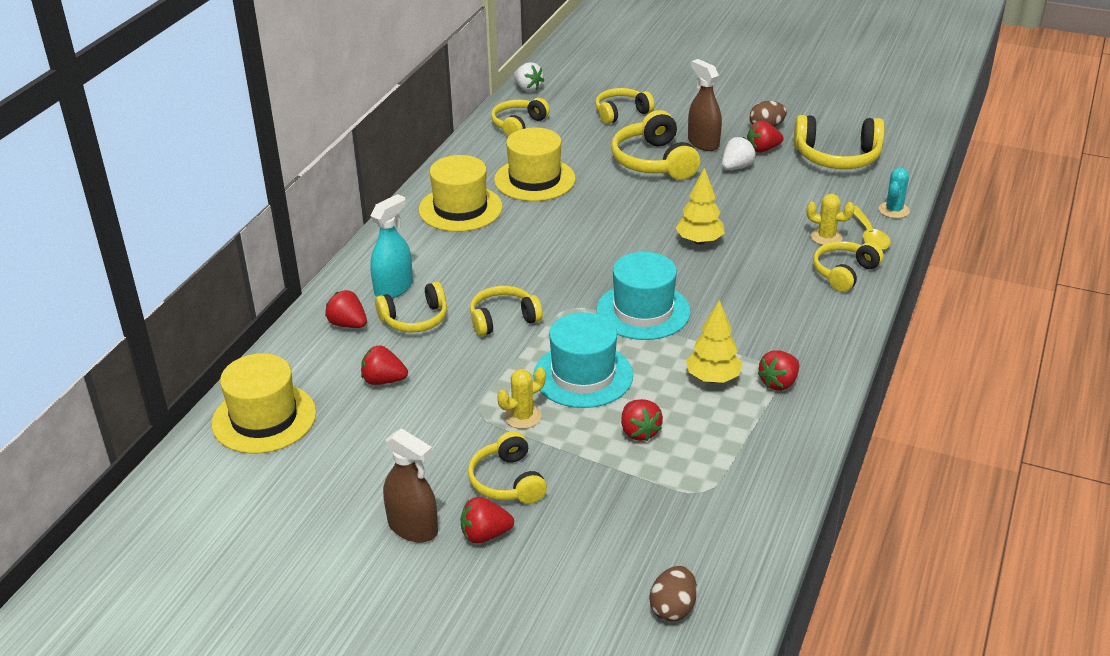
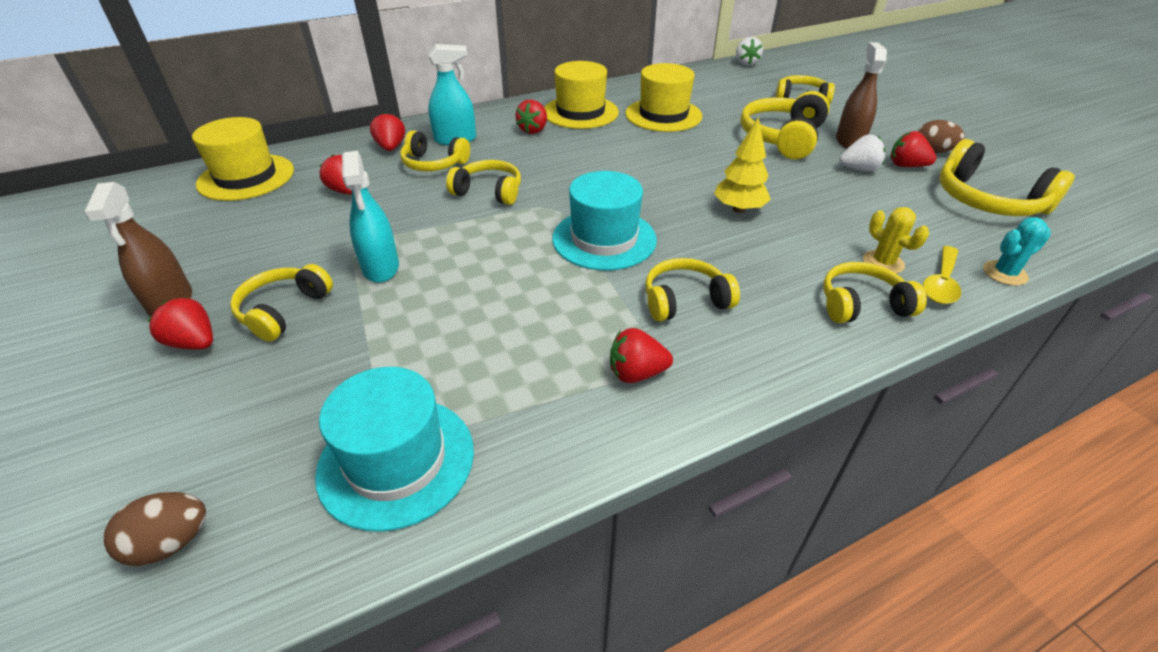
camera: 40 degrees right, 5 degrees up
(518, 125) = (704, 80): yellow headphones -> yellow headphones (685, 300)
(522, 416) = (381, 267): yellow cactus -> turquoise spray bottle
(583, 375) = (476, 262): turquoise hat -> turquoise hat (396, 461)
(639, 432) = (440, 336): red strawberry -> red strawberry (533, 130)
(713, 378) = (578, 329): yellow tree -> none

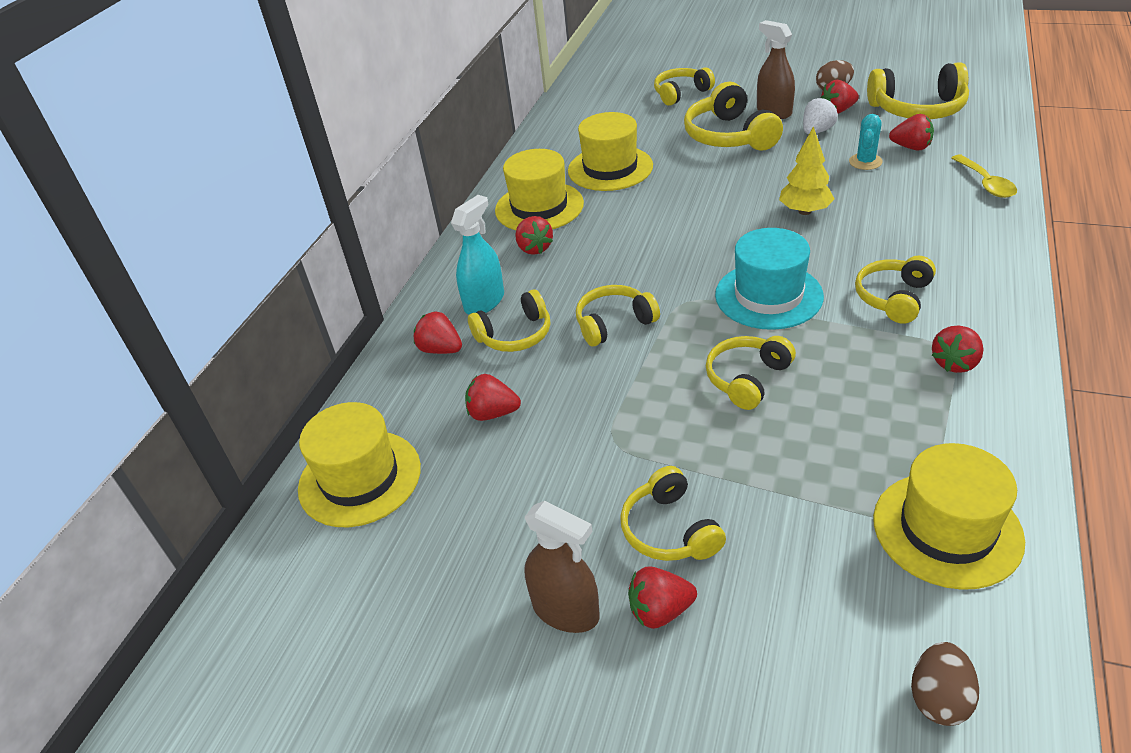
camera: 40 degrees left, 0 degrees up
(381, 267) = (666, 440): turquoise spray bottle -> none
(396, 461) = (947, 529): turquoise hat -> yellow hat
(746, 63) = (581, 82): white strawberry -> none
(862, 305) = (976, 227): yellow headphones -> yellow headphones (747, 379)
(883, 262) = (940, 191): yellow cactus -> none
(921, 221) = (911, 147): none -> red strawberry
(1005, 273) = (1000, 155): turquoise cactus -> turquoise cactus (865, 162)

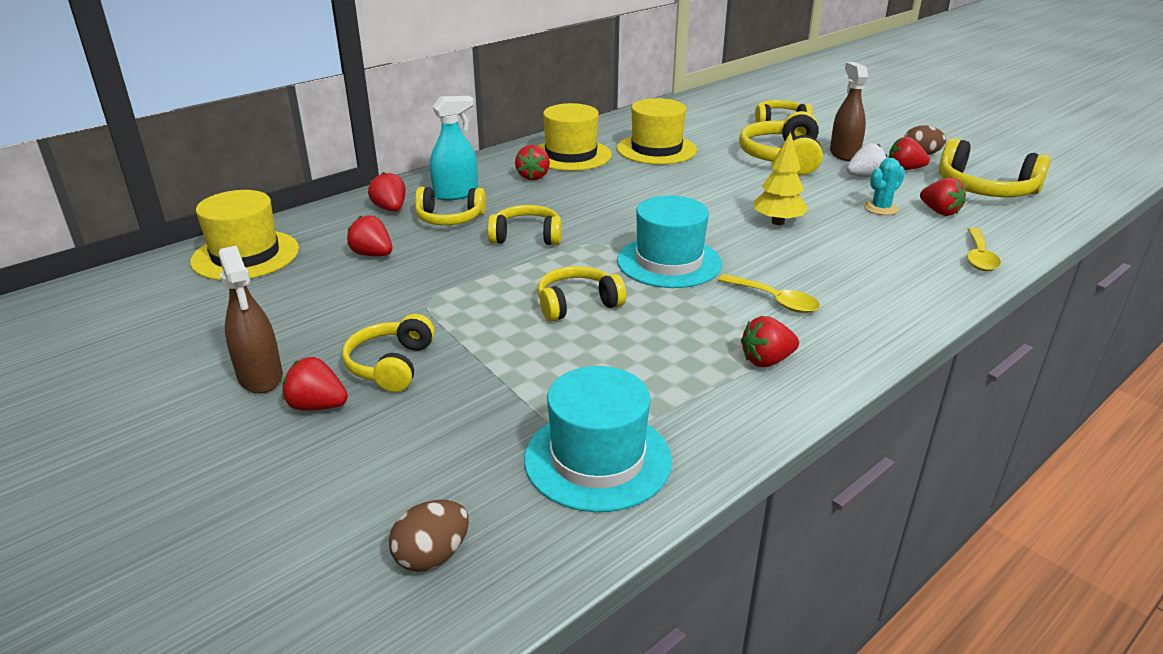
camera: 25 degrees right, 10 degrees down
(893, 298) = (774, 300): yellow headphones -> yellow spoon
(947, 529) = (597, 459): yellow hat -> turquoise hat

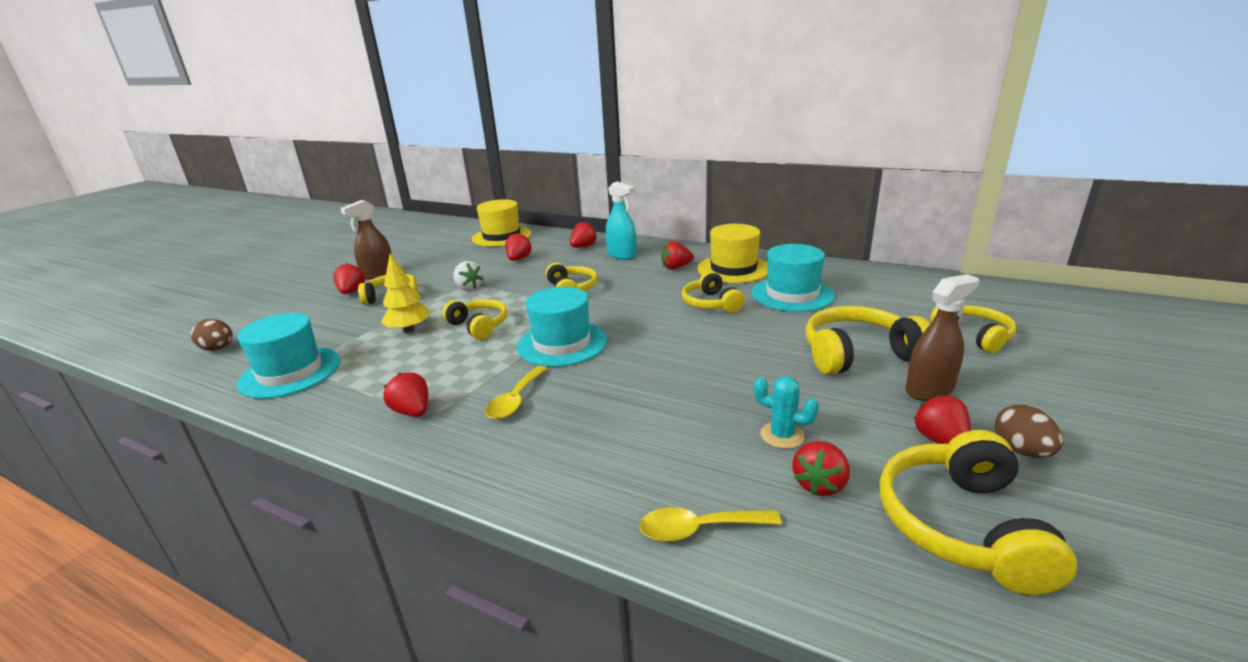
camera: 70 degrees right, 5 degrees down
(449, 218) = (582, 263): yellow headphones -> yellow headphones (711, 303)
(656, 149) = (792, 294): yellow hat -> turquoise hat
(777, 222) = (682, 377): yellow tree -> yellow tree (409, 330)
(865, 177) = (871, 413): white strawberry -> white strawberry (469, 288)

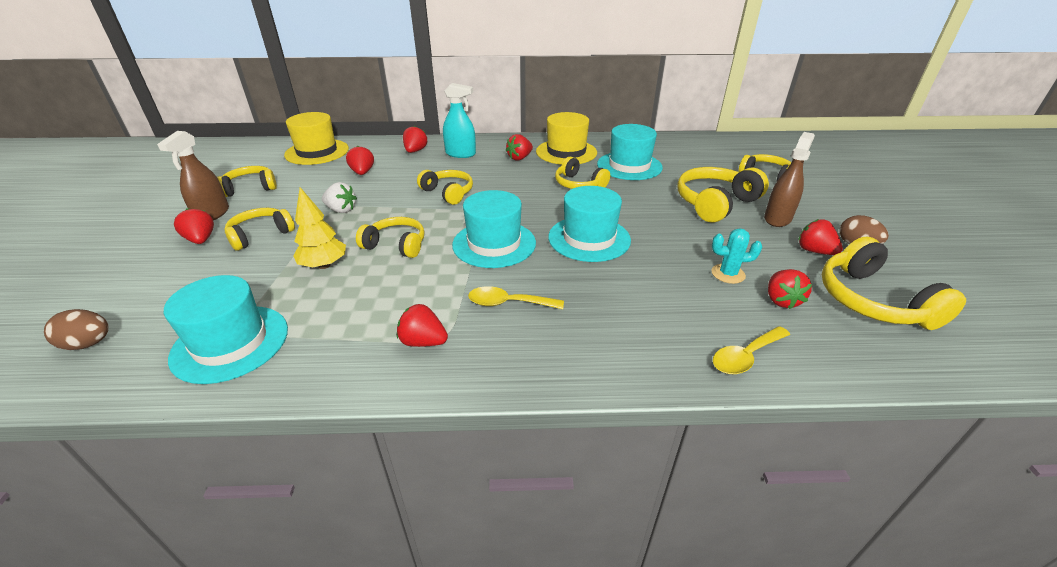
camera: 30 degrees left, 10 degrees up
(423, 258) = (250, 188): none -> yellow headphones
(515, 400) = (508, 303): yellow spoon -> yellow spoon turned 105 degrees clockwise
(660, 359) = (589, 238): none -> turquoise hat

